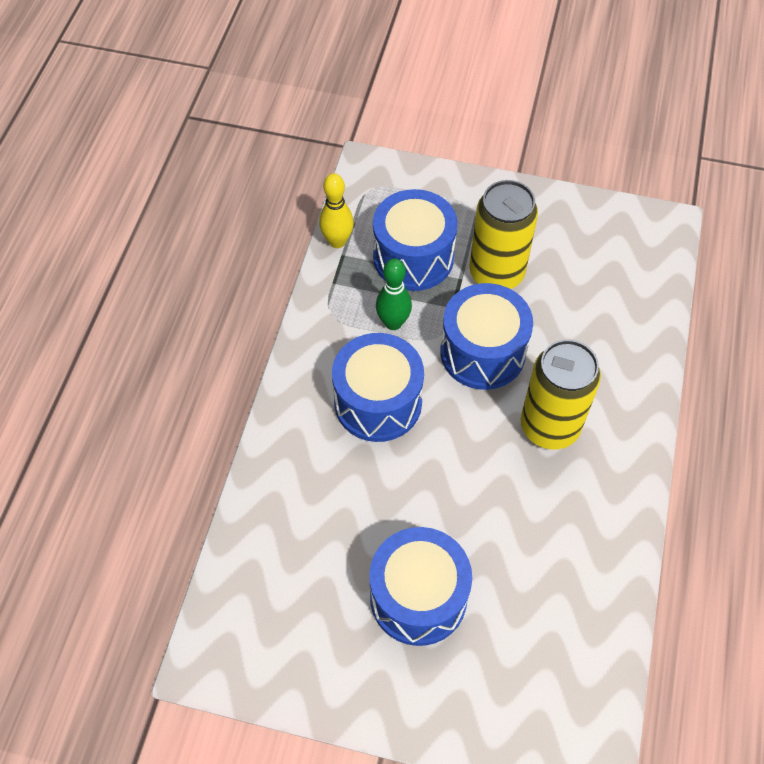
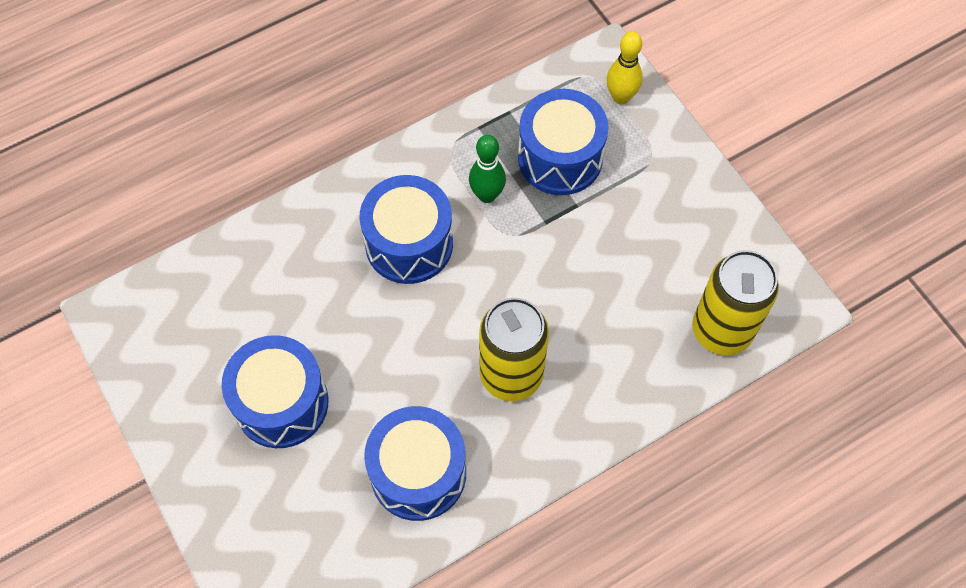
camera: 45 degrees right, 5 degrees up
(337, 241) = (517, 97): yellow bowling pin -> yellow bowling pin (621, 97)
(482, 352) = (527, 275): blue drum -> blue drum (418, 473)
(496, 274) = (609, 225): yellow can -> yellow can (721, 330)

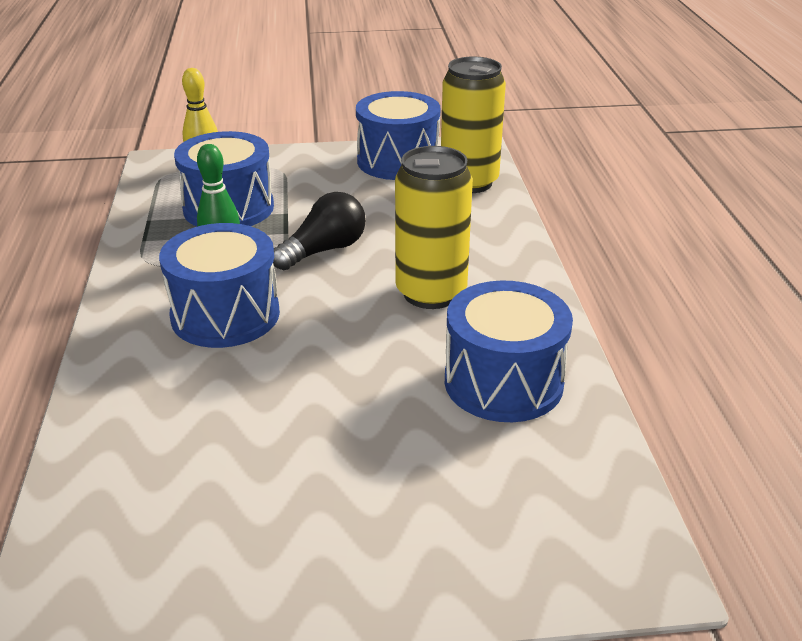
camera: 65 degrees left, 30 degrees down
(281, 403) = (340, 468): blue drum -> blue drum (398, 161)
(533, 265) = (324, 250): none -> black light bulb

